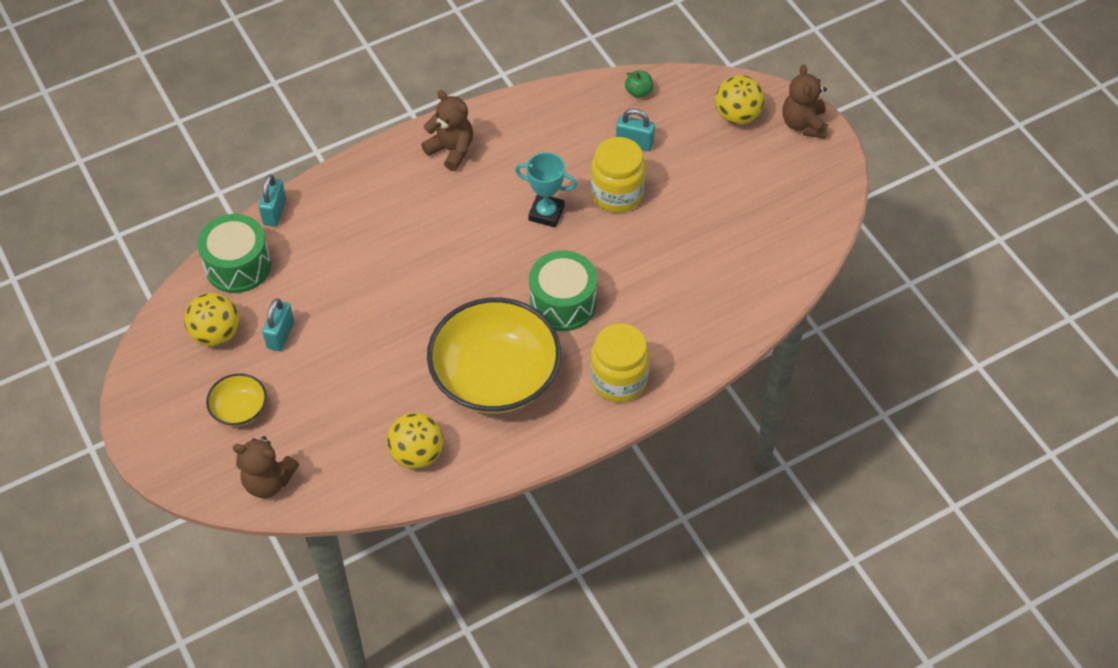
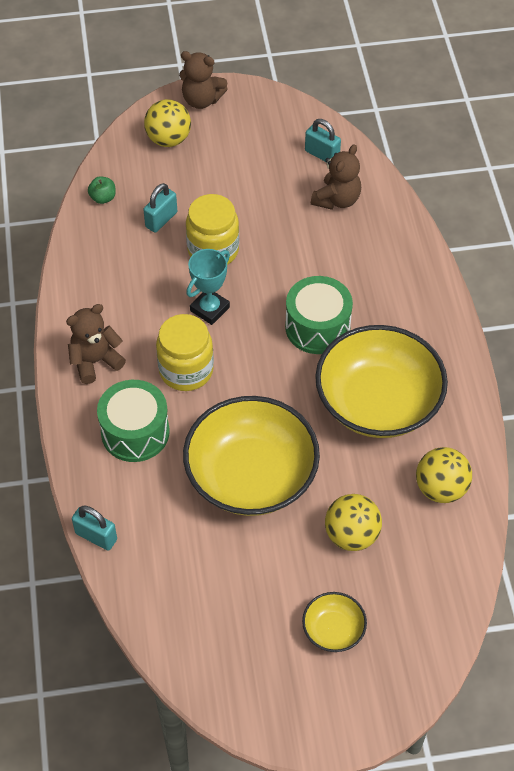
camera: 70 degrees left, 0 degrees up
(216, 334) = (231, 630): yellow ball -> yellow ball (351, 535)
(238, 266) = (151, 588): green drum -> green drum (135, 432)
(268, 481) = (428, 624): brown teddy bear -> brown teddy bear (337, 200)
(280, 335) = (257, 570): turquoise padlock -> turquoise padlock (322, 154)
(375, 301) = (251, 476): none -> yellow bowl
(619, 380) = (417, 312): yellow jar -> yellow jar (186, 370)

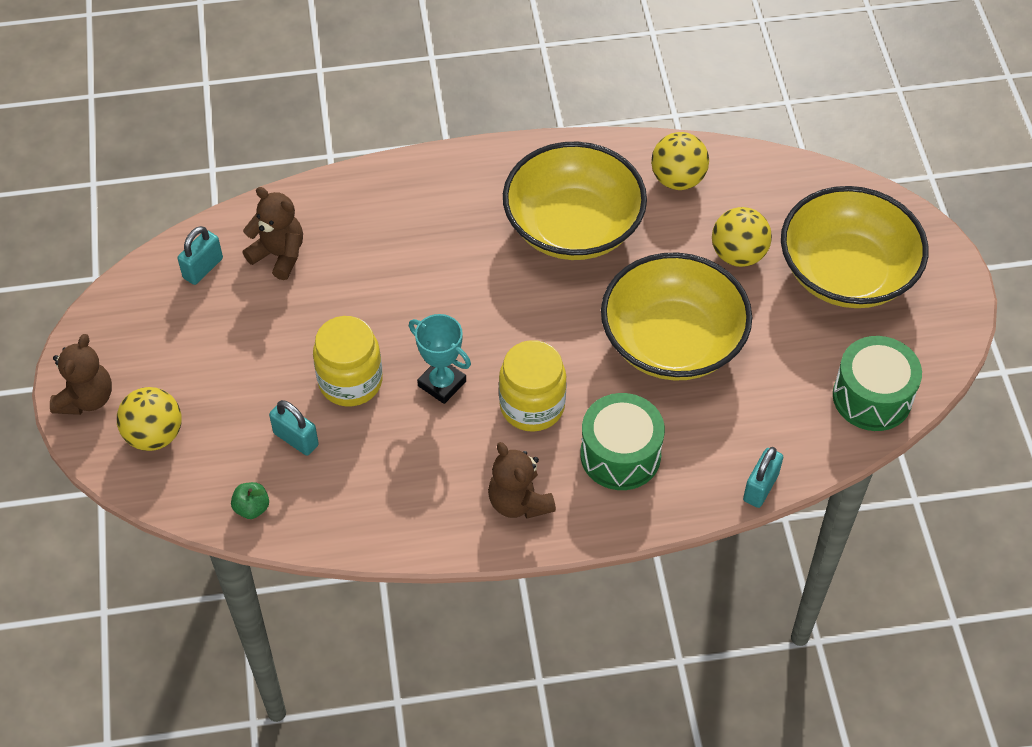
camera: 90 degrees left, 0 degrees up
(317, 327) = (471, 278): green drum -> green drum (872, 397)
(333, 630) = (846, 272): yellow bowl -> yellow bowl, size x2.23

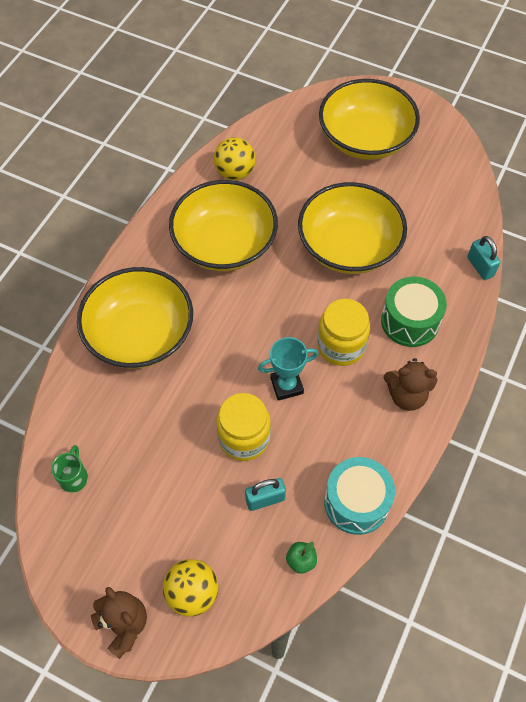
camera: 55 degrees left, 5 degrees up
(203, 268) = (74, 477): turquoise padlock -> green mug
(279, 255) = (104, 422): brown teddy bear -> none
(352, 523) = (356, 502): none -> turquoise drum
(399, 222) = (140, 334): none -> yellow bowl
(738, 255) = (313, 178): yellow ball -> none
(872, 397) = (456, 180): green drum -> none

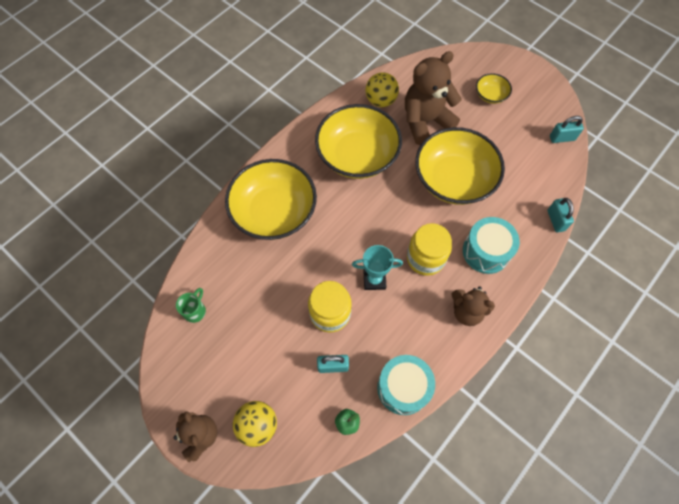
camera: 15 degrees right, 5 degrees up
(296, 186) = (425, 121): none -> brown teddy bear
(365, 139) = (490, 95): yellow bowl -> yellow bowl, size x0.45
(410, 321) = (486, 251): green drum -> turquoise drum
(461, 171) = (562, 138): none -> turquoise padlock

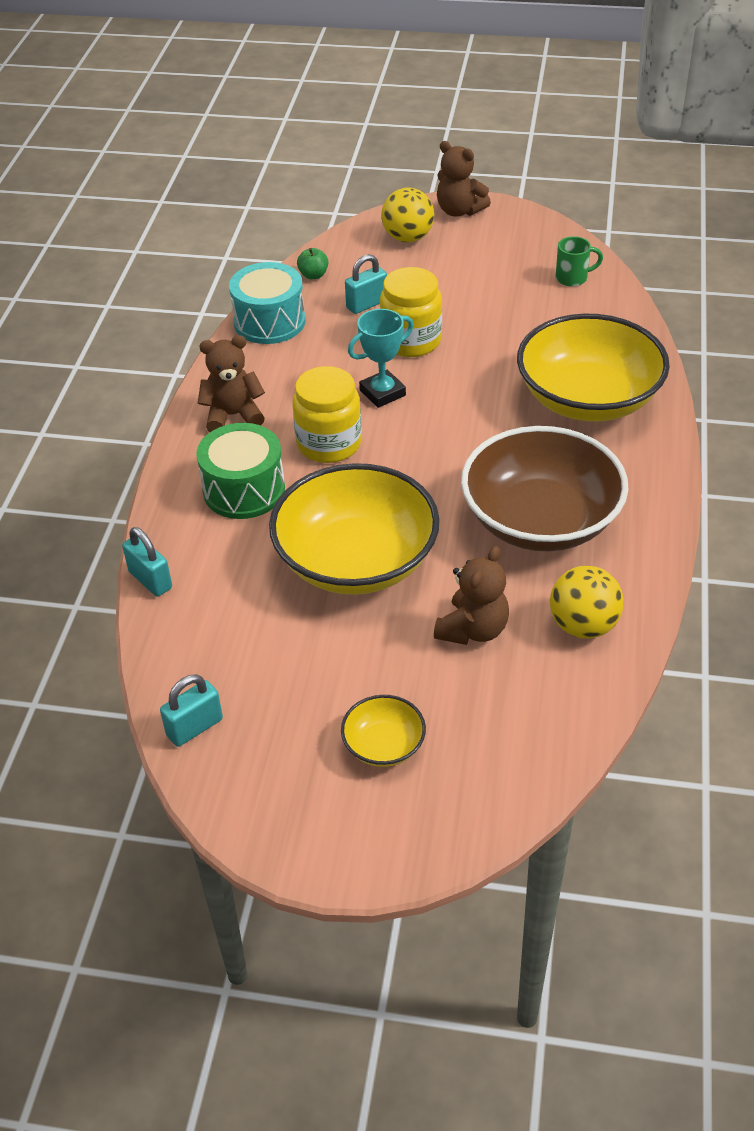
camera: 150 degrees right, 20 degrees down
(195, 311) = (572, 278): green mug -> green mug turned 90 degrees counterclockwise
(357, 155) = (540, 520): yellow bowl -> brown bowl
(425, 121) = (473, 629): brown teddy bear -> brown teddy bear, size x0.61
(486, 251) = (244, 490): turquoise drum -> green drum

